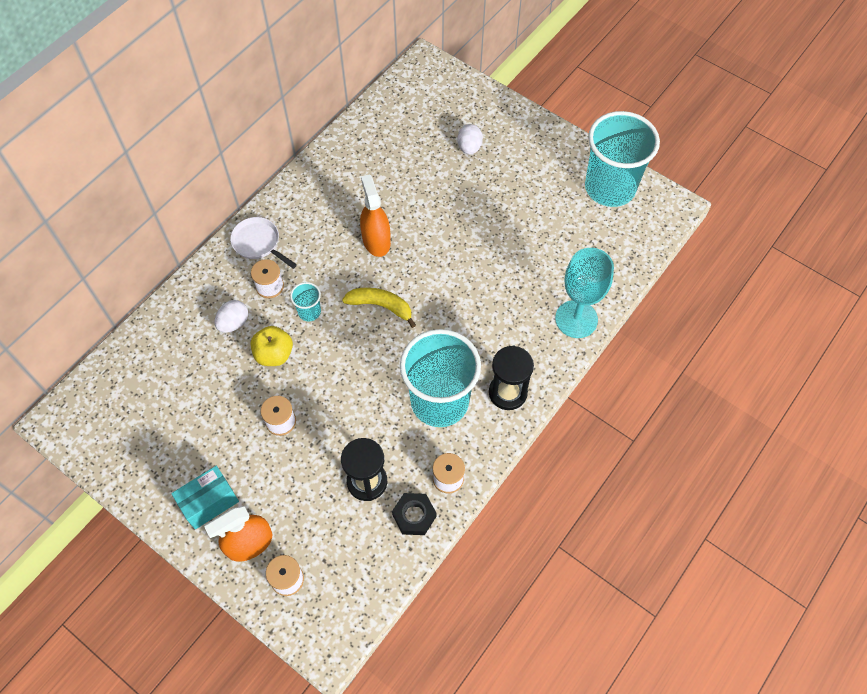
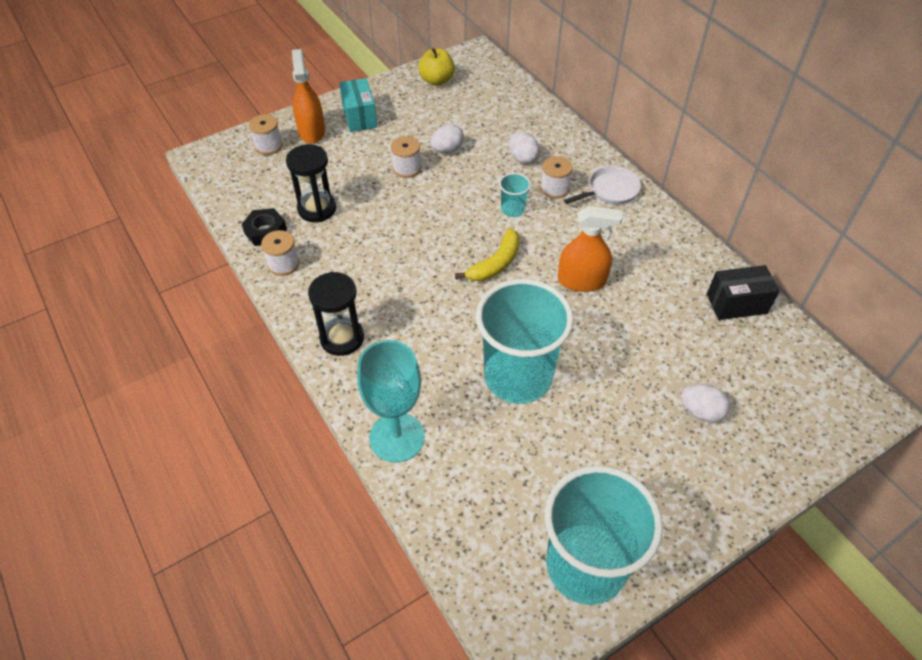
camera: 110 degrees right, 10 degrees down
(240, 394) = (447, 150): none -> white egg
(274, 354) = (477, 177): yellow apple -> yellow apple (437, 80)
(361, 139) = (736, 304): none -> black box
(439, 401) = (364, 280): turquoise cup -> turquoise cup (518, 377)

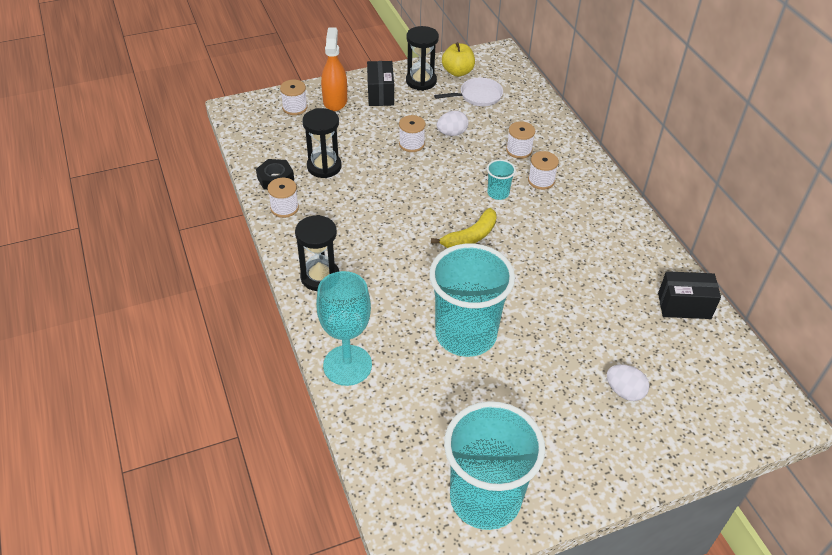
camera: 10 degrees right, 5 degrees down
(359, 117) = (380, 94): turquoise box -> black box
(400, 96) = (421, 81): none -> black hourglass
(523, 158) = (519, 150): white egg -> white spool
(581, 280) = (545, 263): orange spray bottle -> none
(610, 190) = (592, 190): white pan -> white pan (478, 96)

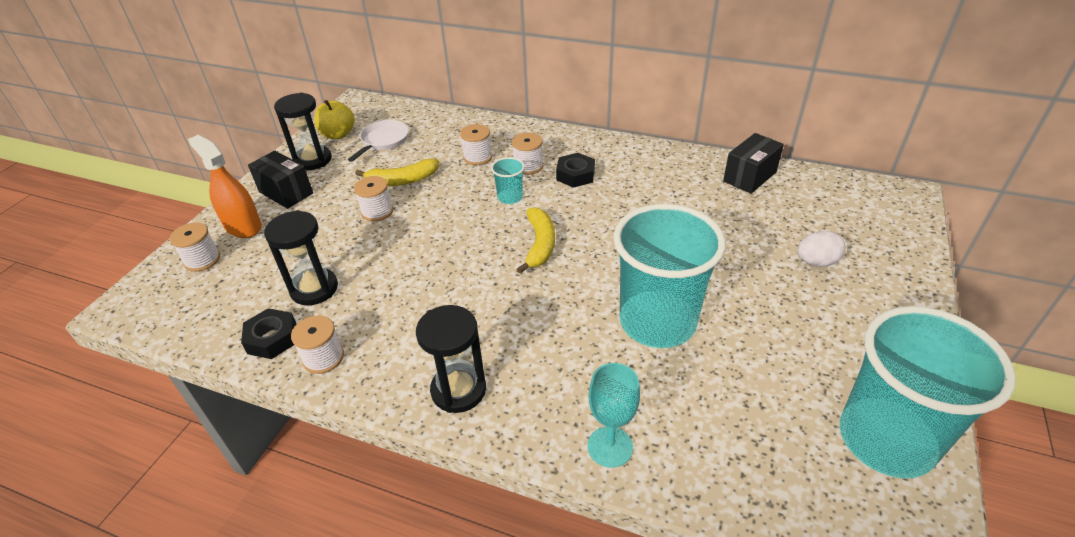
camera: 45 degrees left, 5 degrees down
(347, 365) = (610, 447): turquoise goblet -> turquoise goblet, size x0.66
(452, 133) = (402, 180): white egg -> yellow banana
(562, 210) = (575, 175): none -> black nut

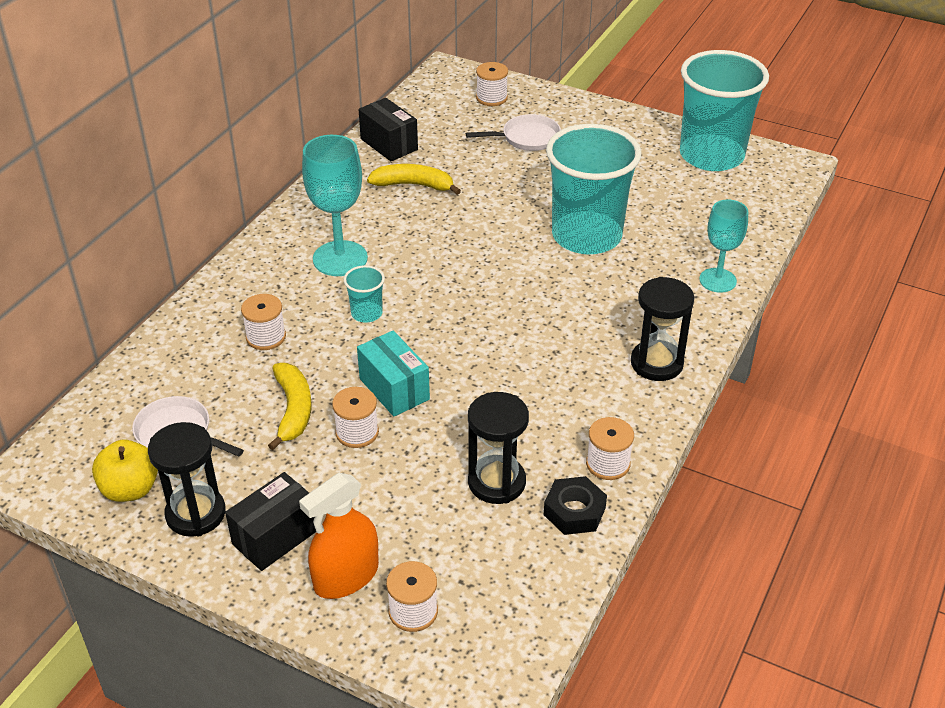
camera: 85 degrees left, 0 degrees up
(423, 223) = (394, 389): none -> turquoise box
(528, 166) = (306, 294): white spool -> white spool (491, 98)
(539, 245) = (461, 297): yellow banana -> yellow banana (414, 185)
(575, 175) = (340, 258): black nut -> turquoise goblet
(816, 262) = (526, 138): white egg -> white pan

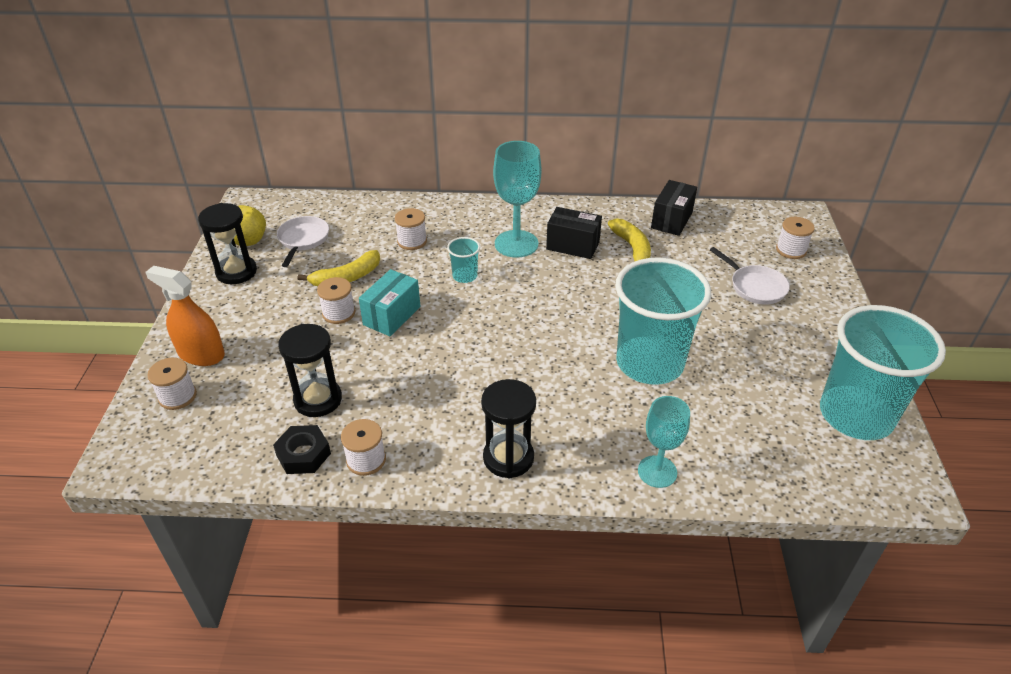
camera: 65 degrees right, 0 degrees up
(275, 537) = (227, 311): black box -> black box (573, 245)

